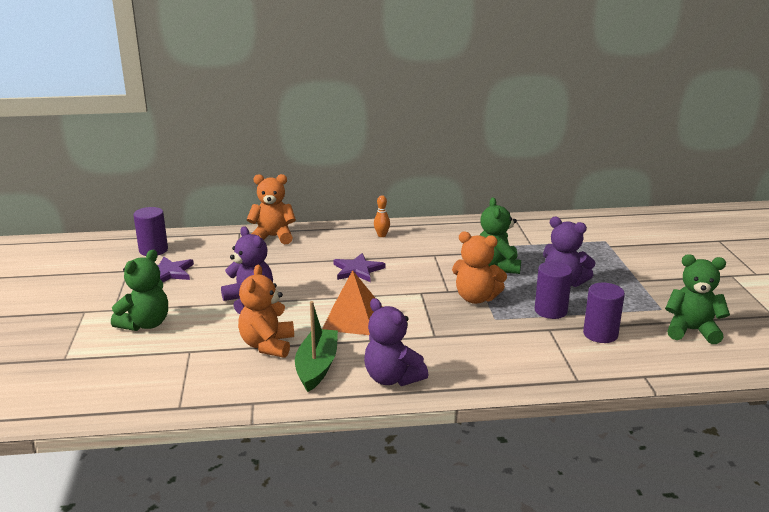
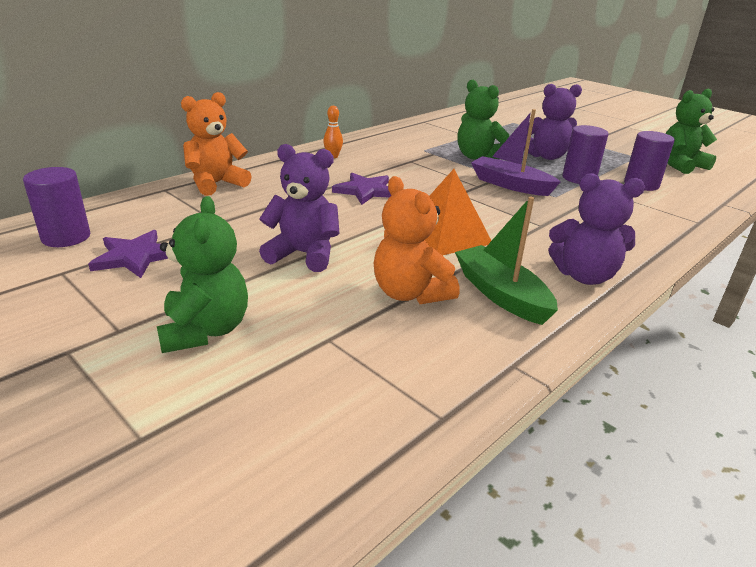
camera: 40 degrees left, 5 degrees up
(476, 298) = (510, 185): orange teddy bear -> purple boat

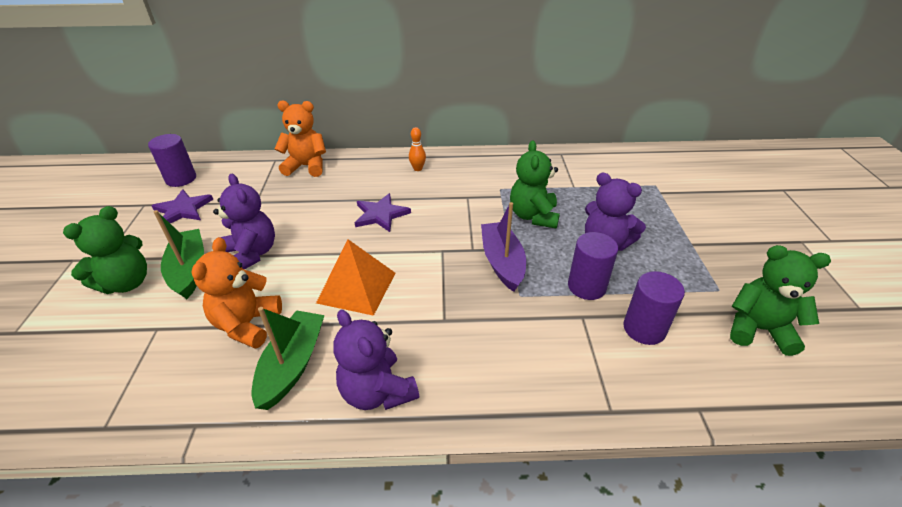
camera: 45 degrees right, 10 degrees up
(261, 290) = (189, 270): none -> green boat

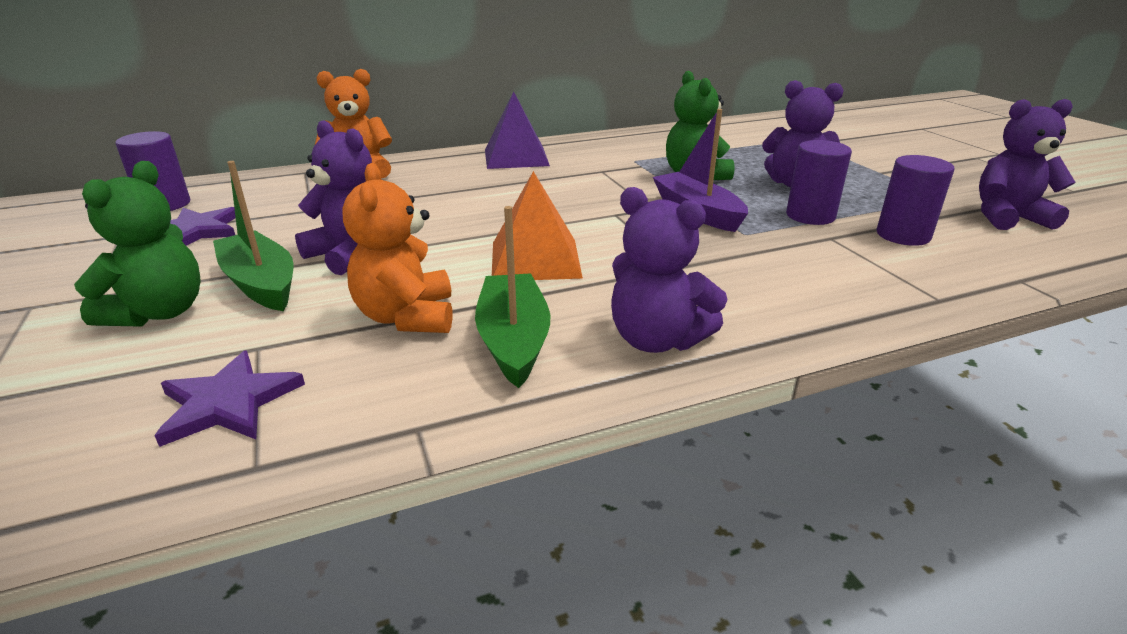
camera: 20 degrees left, 10 degrees down
(380, 214) = (505, 197): purple star -> purple star (228, 403)
(418, 169) = (516, 157): orange bowling pin -> purple pyramid
(758, 329) = (1007, 217): green teddy bear -> purple teddy bear

